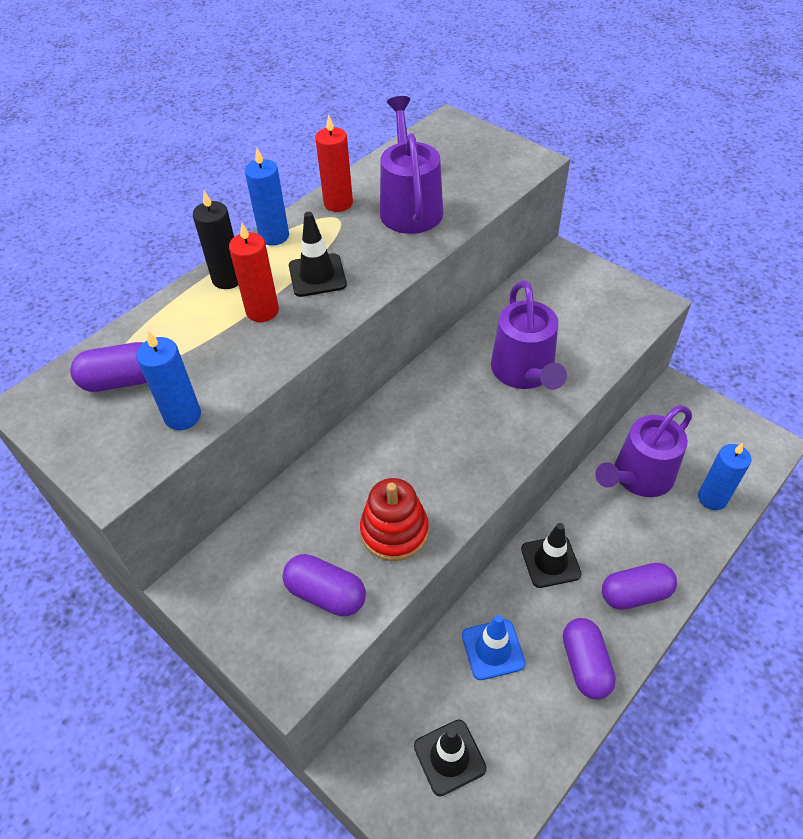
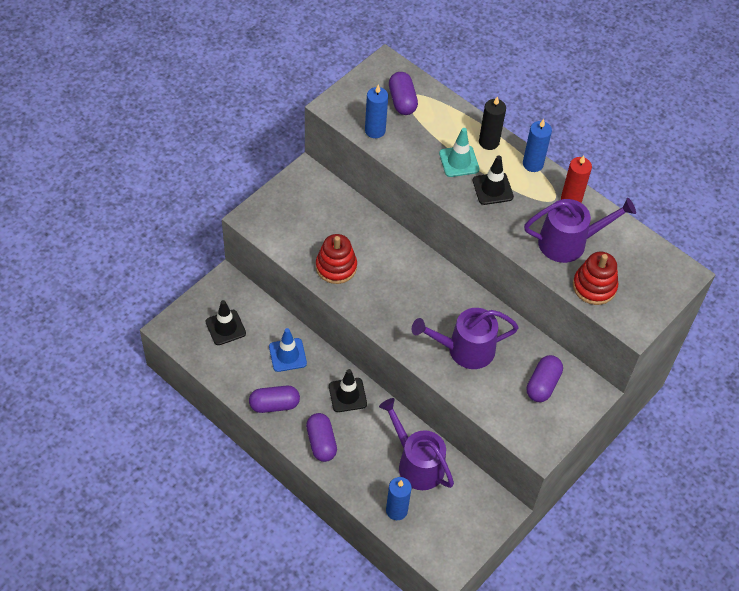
camera: 85 degrees right, 5 degrees up
(262, 311) = (459, 161): red candle -> turquoise traffic cone
(326, 594) = (297, 233): purple capsule -> purple capsule (542, 384)
(478, 188) = (594, 286): none -> red stacking toy

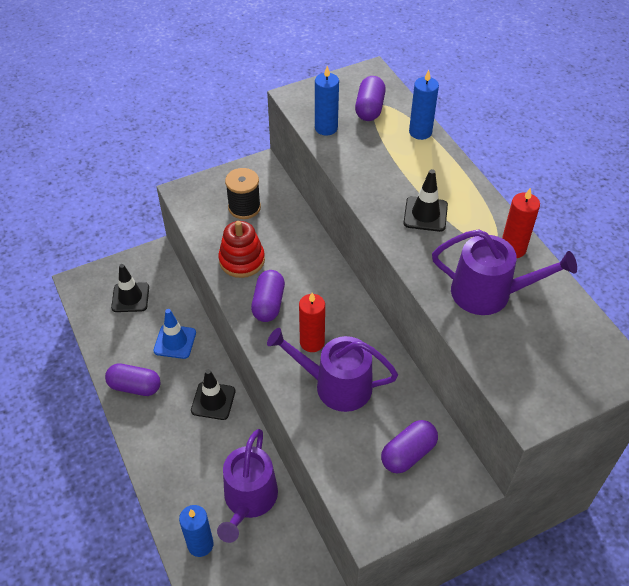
camera: 25 degrees right, 5 degrees down
(312, 217) = (244, 207): none -> black spool
(321, 442) = (160, 441): purple capsule -> purple capsule (268, 304)
(417, 464) = (249, 499): purple watering can -> purple watering can turned 150 degrees counterclockwise
(429, 320) = (312, 342): none -> red candle
(459, 161) = (401, 178): turquoise traffic cone -> none
(489, 142) = (444, 168): black candle -> none
(533, 164) = (484, 201): blue candle -> blue candle (420, 132)
(594, 286) = (498, 351): red stacking toy -> none

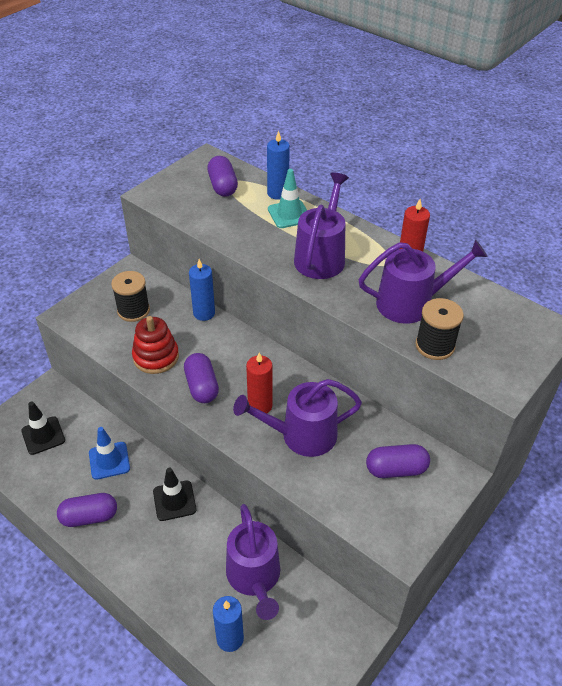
camera: 25 degrees left, 5 degrees down
(326, 128) = (193, 212): blue candle -> blue candle (204, 313)
(408, 453) = (396, 469): purple capsule -> purple capsule turned 60 degrees clockwise
(419, 158) = (289, 214): none -> turquoise traffic cone
(425, 214) = (321, 257): black traffic cone -> purple watering can
(486, 346) = (435, 346): none -> black spool

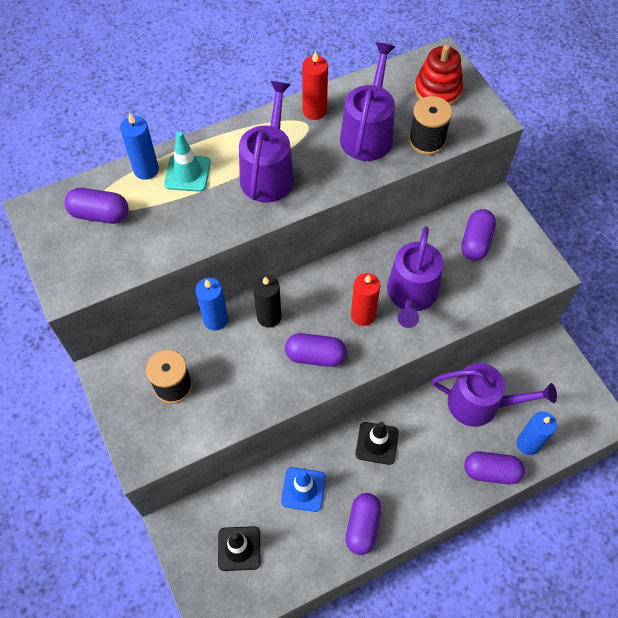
camera: 65 degrees left, 15 degrees up
(156, 357) = (254, 385): red stacking toy -> red stacking toy (437, 90)
(184, 611) = (491, 472): none -> purple capsule
(224, 344) = (269, 317): none -> black candle
(321, 257) = (269, 173): purple watering can -> purple watering can turned 60 degrees clockwise

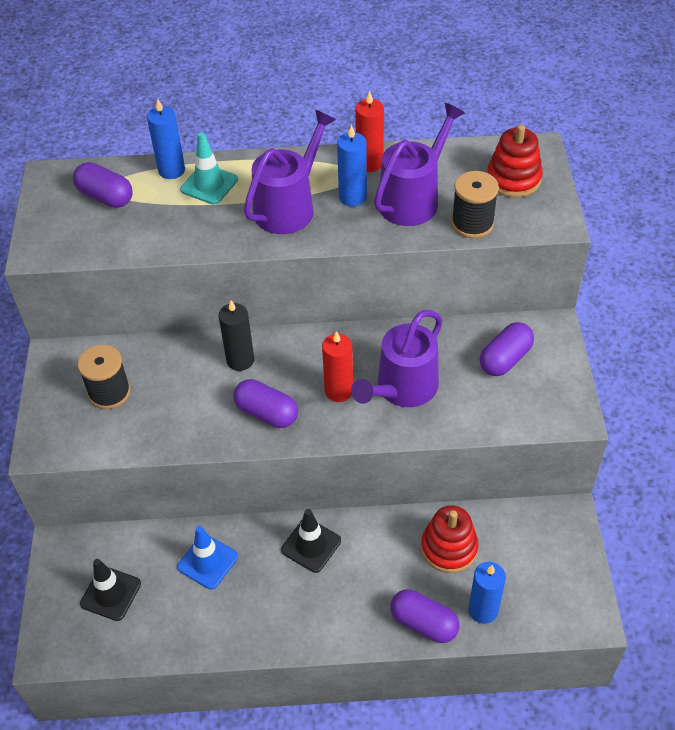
camera: 25 degrees right, 10 degrees down
(215, 320) = (185, 345): blue candle -> blue candle (352, 197)
(362, 526) = (249, 623): purple capsule -> none
(480, 404) = (449, 548): purple watering can -> red stacking toy

